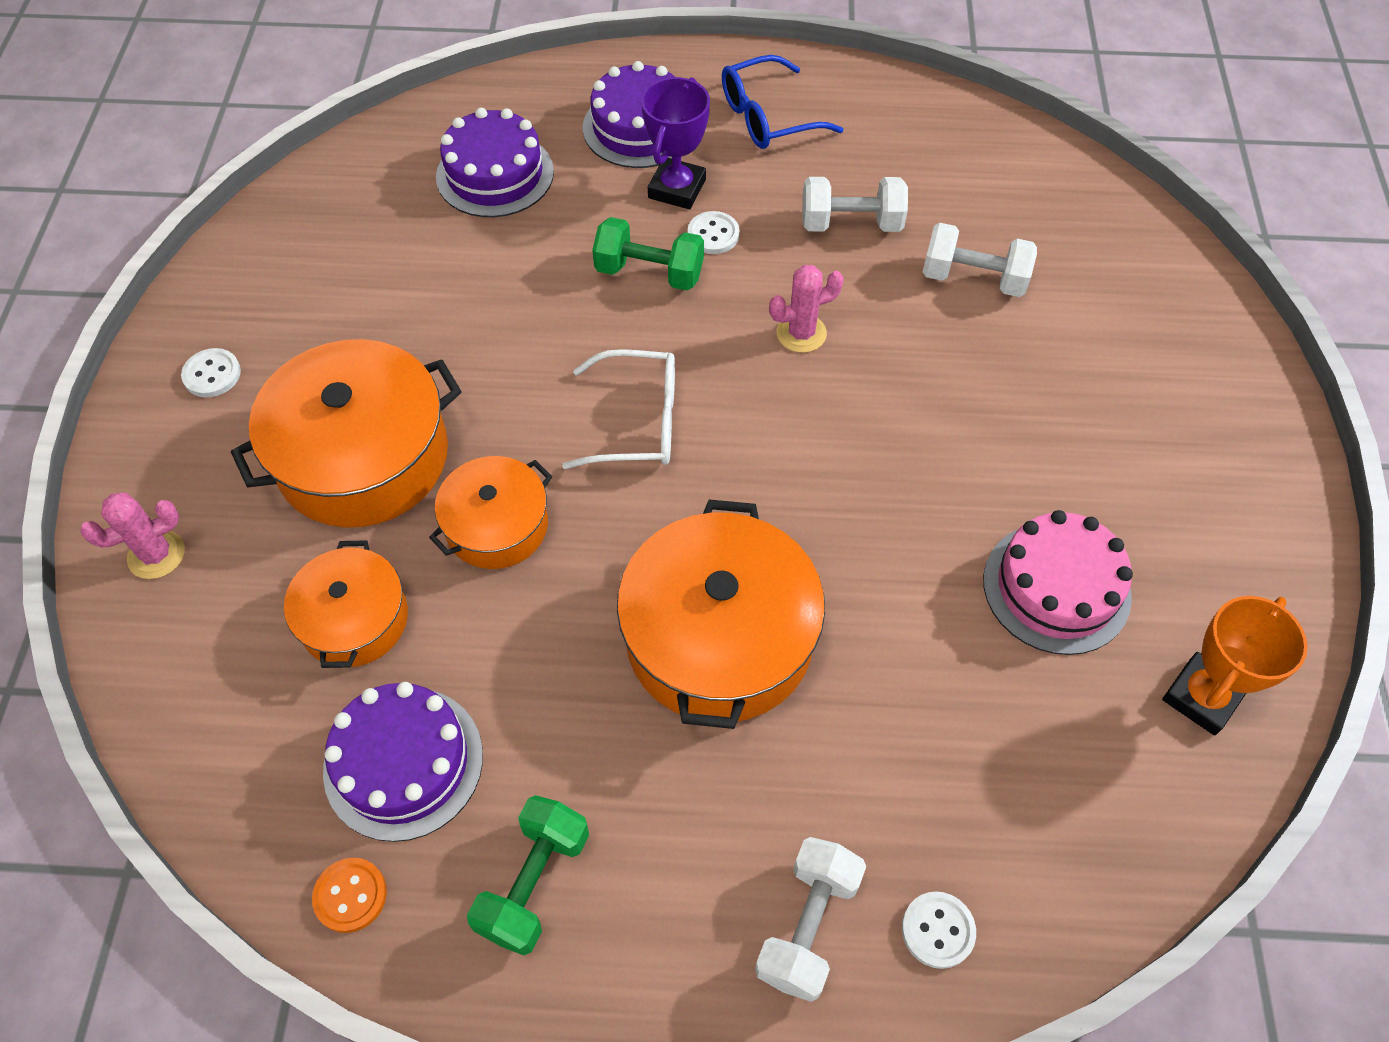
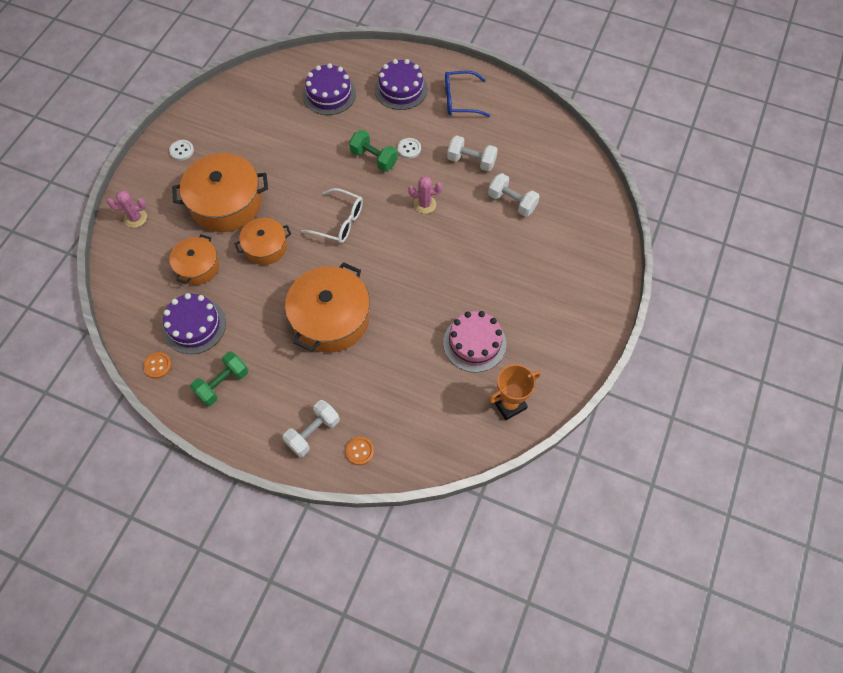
camera: 20 degrees right, 5 degrees up
(677, 189) = (403, 123): purple trophy -> none
(938, 930) = (360, 451): white button -> orange button

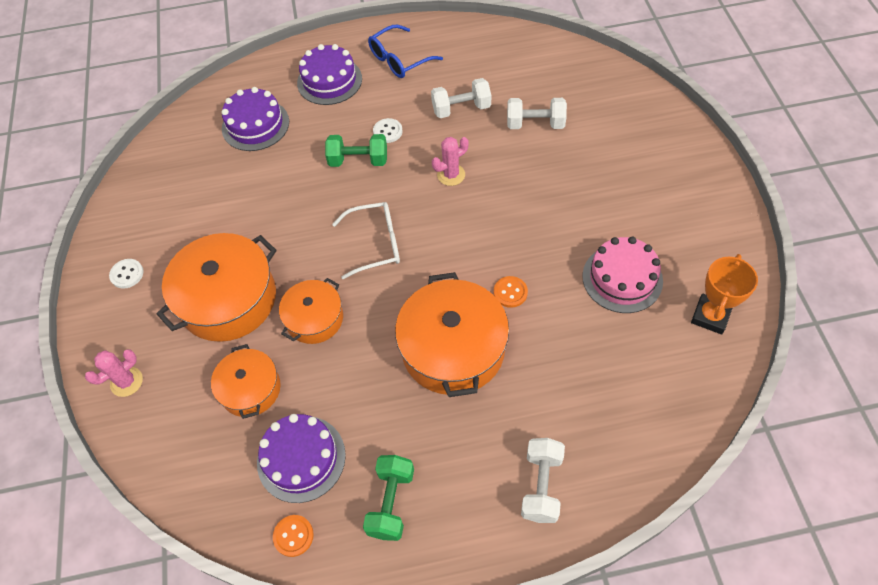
camera: 30 degrees left, 5 degrees down
(360, 451) = (608, 470): orange button -> orange button (510, 292)

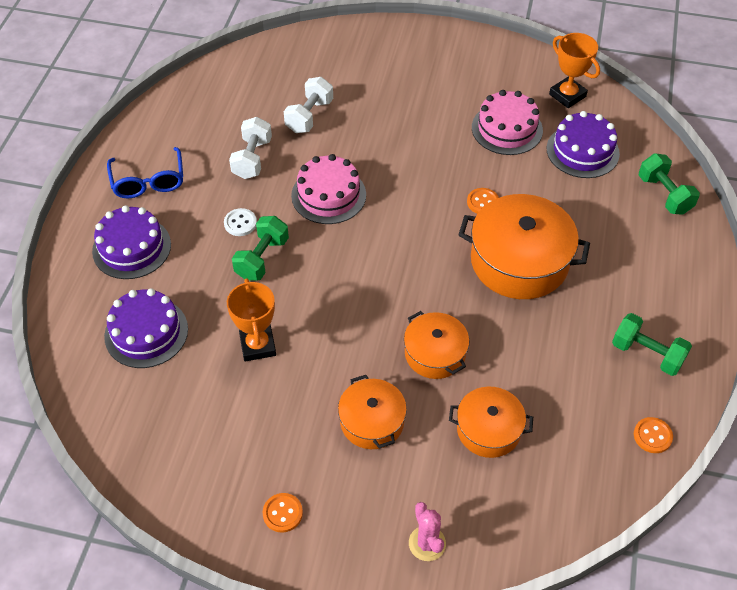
camera: 70 degrees left, 5 degrees down
(127, 274) = (282, 513): white button -> orange button
(228, 299) = (372, 421): orange pot -> orange pot, size x0.58
(271, 195) = (258, 345): none -> orange trophy
(301, 458) = (580, 408): purple cake -> purple cake (582, 151)
(375, 244) = (375, 278): white glasses -> none
(451, 175) = (328, 195): pink cactus -> pink cake
(541, 486) = (668, 250): white dumbbell -> none
(622, 458) = (664, 195): none -> green dumbbell

